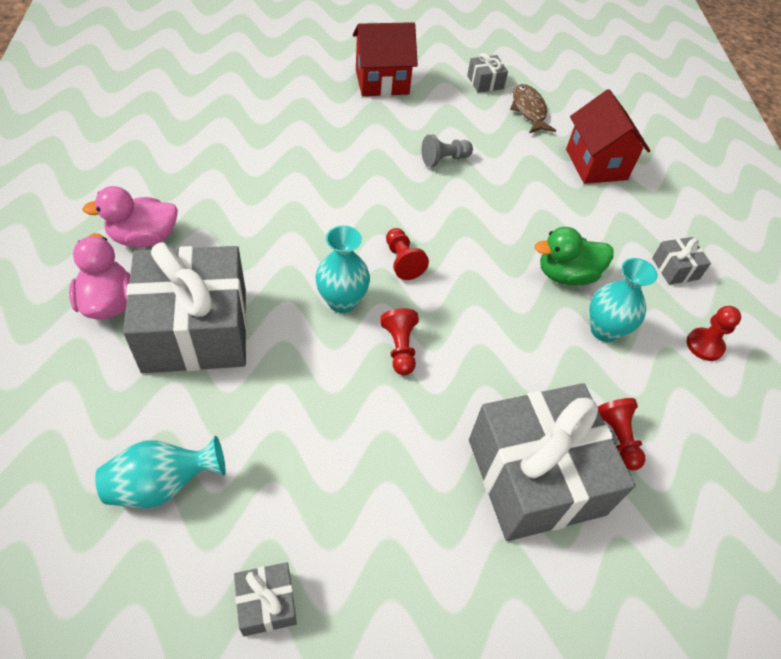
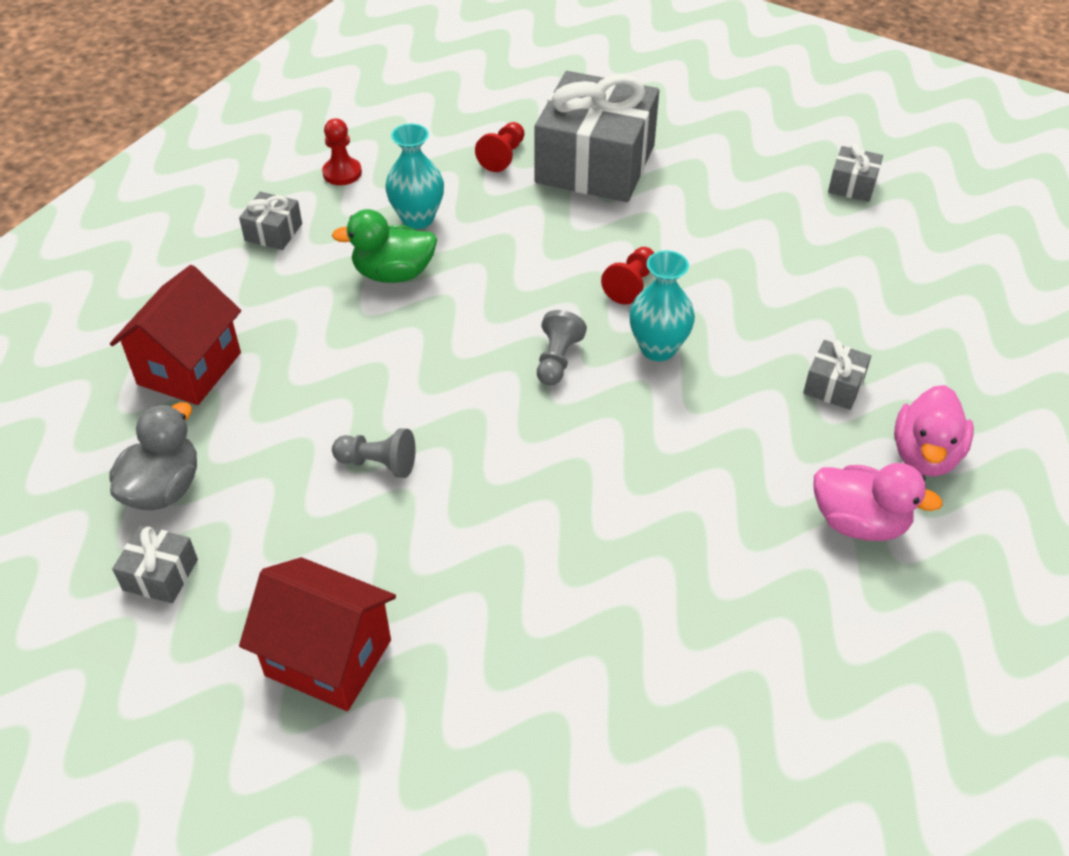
camera: 140 degrees left, 5 degrees down
(163, 485) = (909, 277): turquoise vase -> none
(195, 329) = (833, 386): grey gift -> grey gift, size x0.42
(402, 261) = (557, 360): red pawn -> grey pawn
(529, 110) = (163, 488): brown fish -> grey duck
(566, 275) = (393, 273): green duck -> green duck turned 150 degrees clockwise

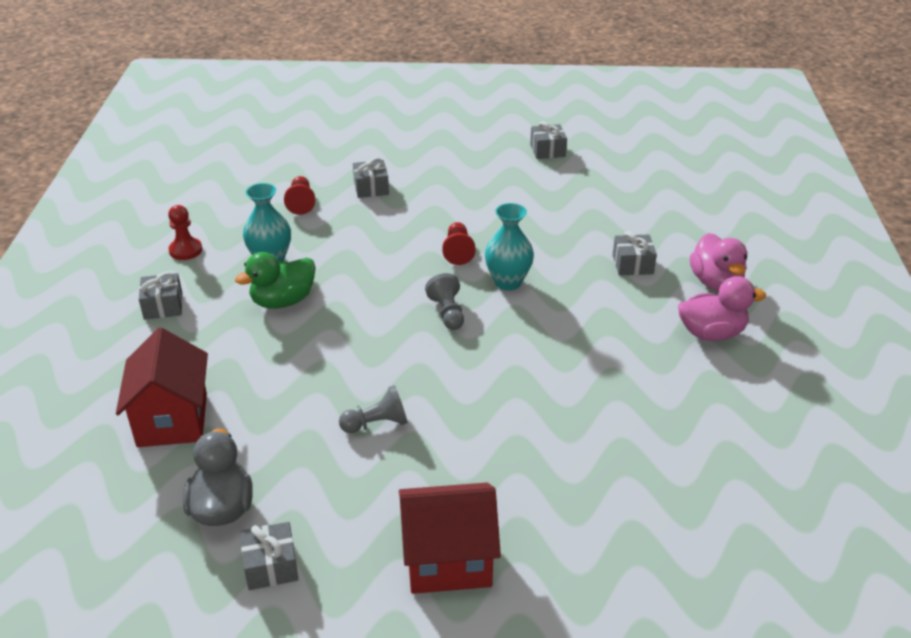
camera: 30 degrees left, 10 degrees down
(595, 164) = (371, 188): grey gift -> grey gift, size x0.42

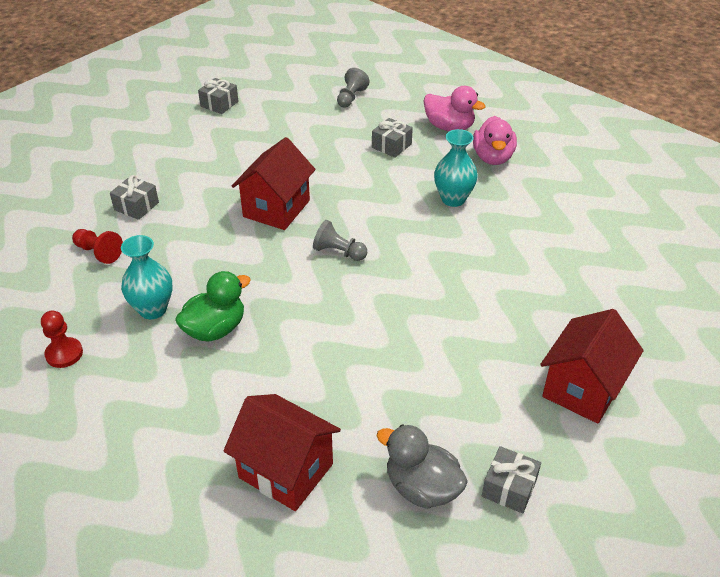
camera: 50 degrees left, 5 degrees up
(163, 306) = (125, 406): grey gift -> none
(283, 301) = (215, 329): green duck -> green duck turned 135 degrees counterclockwise
(377, 424) = (417, 352): grey pawn -> grey pawn (351, 97)
(458, 251) = (276, 208): red pawn -> red house
(508, 282) = (341, 206): turquoise vase -> turquoise vase (453, 199)
(711, 333) = (493, 158): pink duck -> pink duck turned 150 degrees clockwise

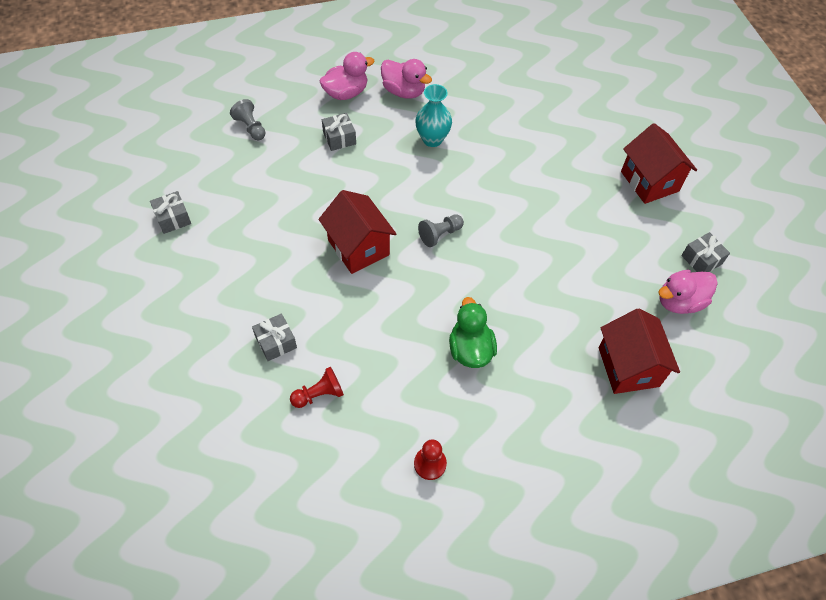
camera: 60 degrees left, 15 degrees up
(153, 309) = (420, 382): turquoise vase -> none
(286, 471) = (628, 367): red house -> red house turned 75 degrees counterclockwise
(422, 487) = (679, 301): grey duck -> pink duck

